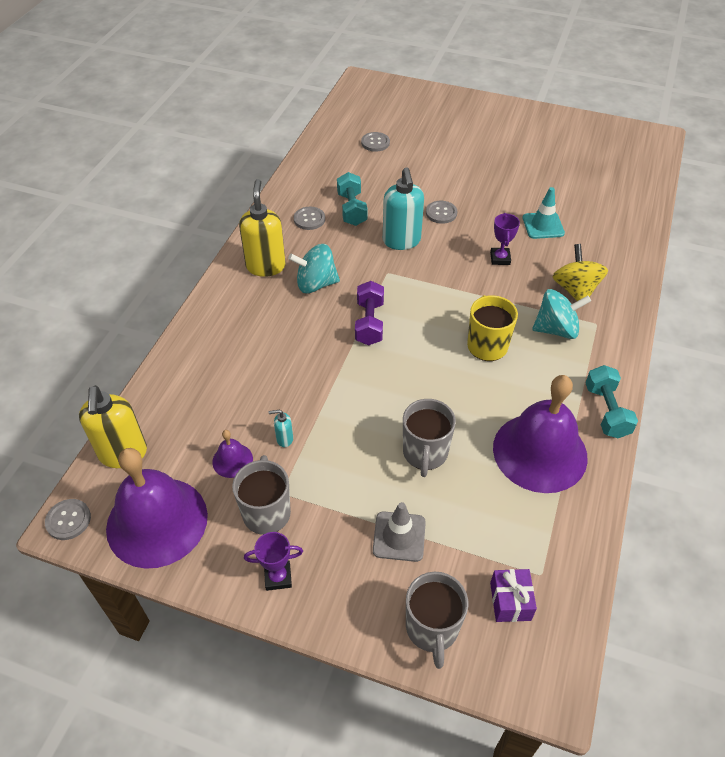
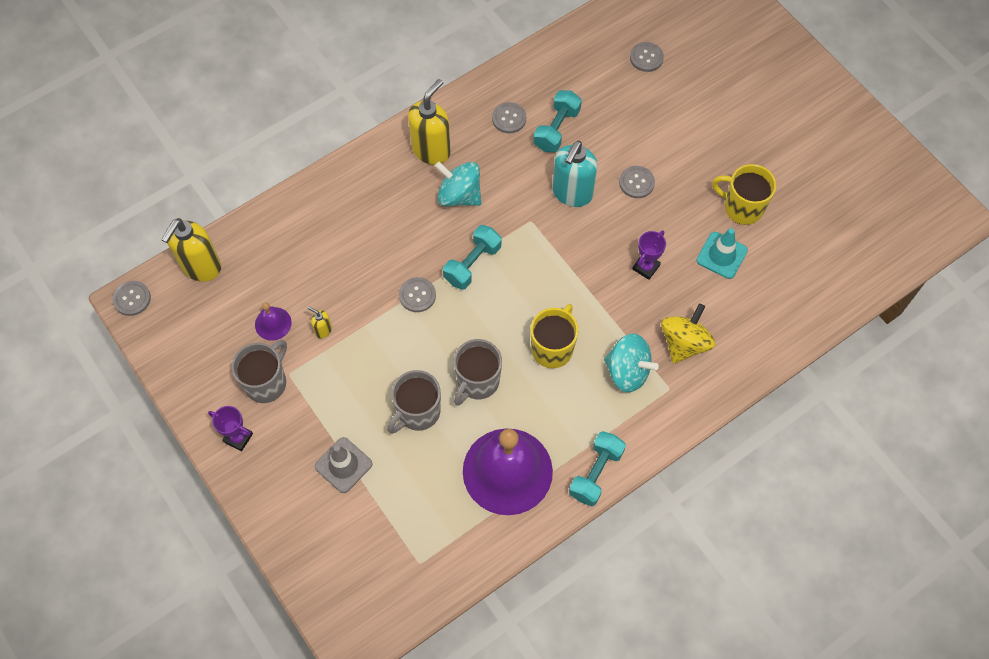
camera: 35 degrees right, 15 degrees up
(157, 521) = (188, 339): purple bell -> none
(284, 439) = (323, 330): turquoise soap dispenser -> yellow soap dispenser
(344, 368) = (417, 295): none -> grey button
(369, 323) = (472, 264): purple dumbbell -> turquoise dumbbell
(432, 629) = (311, 546): grey mug -> grey mug (477, 382)
(510, 601) = (380, 566): purple gift -> none
(526, 193) = (742, 207): none -> yellow mug

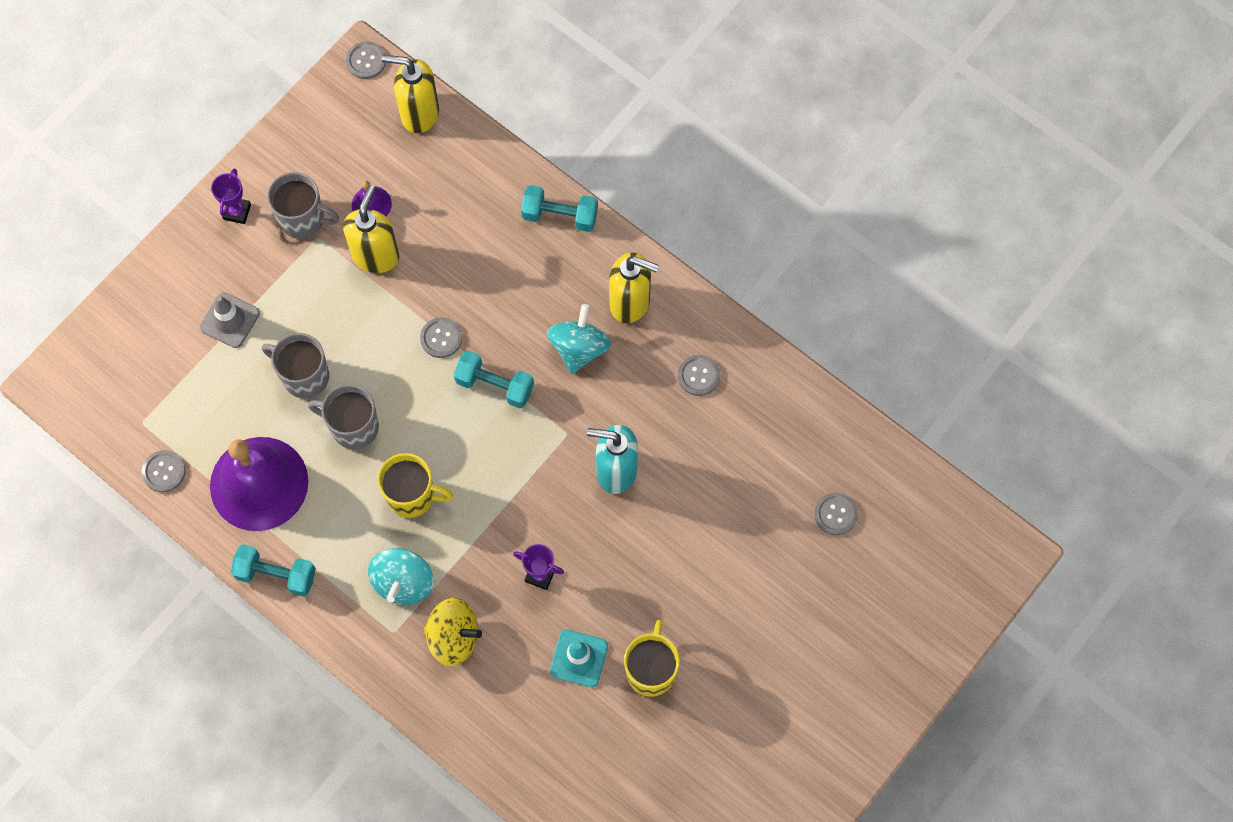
camera: 75 degrees right, 5 degrees up
(323, 330) = (376, 255): yellow soap dispenser -> yellow soap dispenser, size x2.26
(556, 129) = (699, 433): turquoise dumbbell -> turquoise dumbbell (560, 216)
(636, 183) = (651, 540): grey button -> grey button (164, 471)

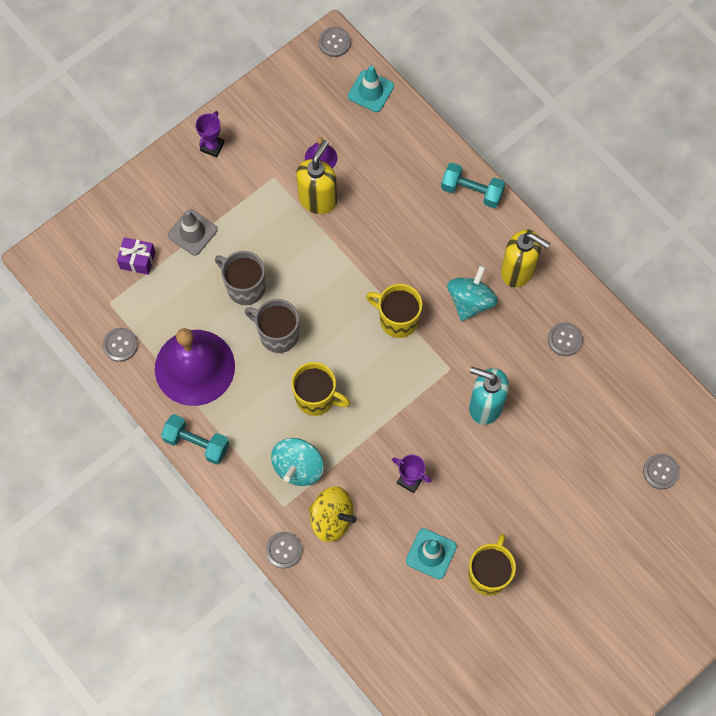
camera: 10 degrees right, 0 degrees up
(168, 365) = (137, 260): none -> purple gift
(303, 219) = (264, 161): grey mug -> none
(419, 113) = (370, 91): yellow soap dispenser -> turquoise traffic cone
(441, 338) = (360, 274): grey button -> grey button (284, 550)
(495, 385) = (397, 319): turquoise dumbbell -> yellow mug

